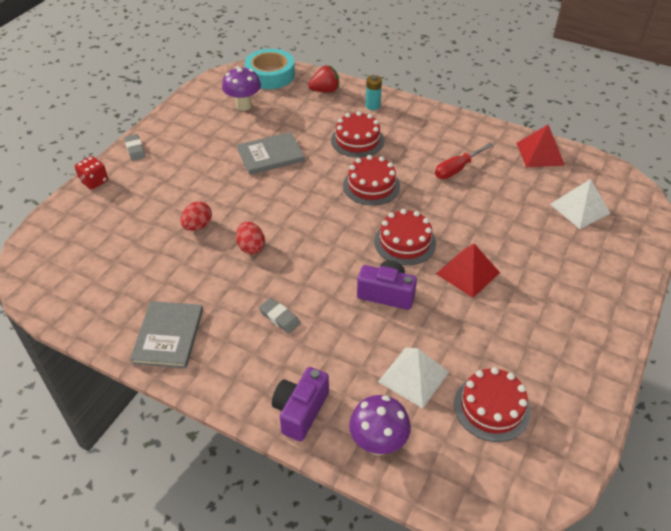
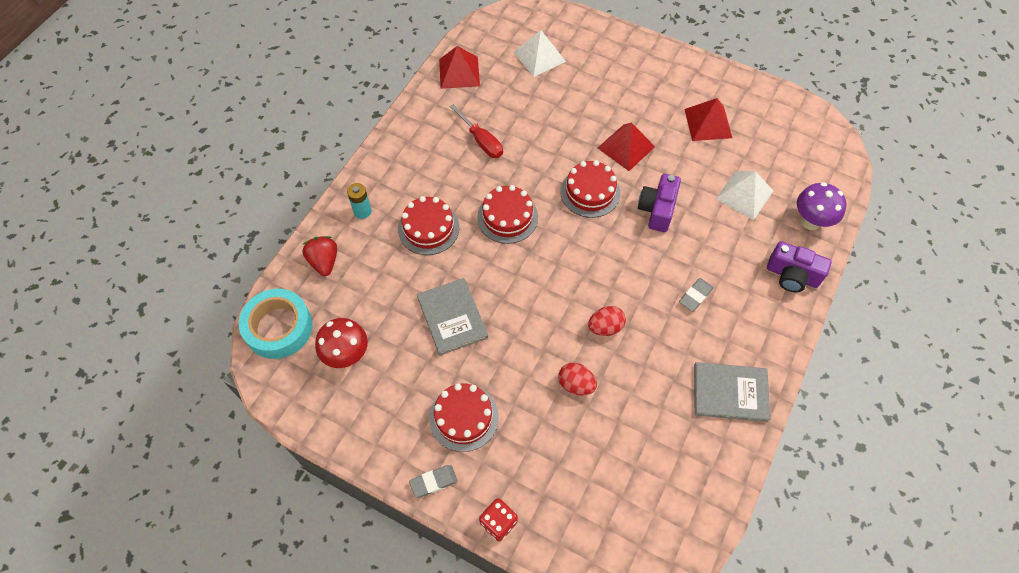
camera: 90 degrees left, 15 degrees up
(243, 106) = (347, 355): purple mushroom -> red mushroom
(491, 407) = (764, 146): red cake -> red cake (463, 417)
(518, 351) = (708, 123): none -> red pyramid

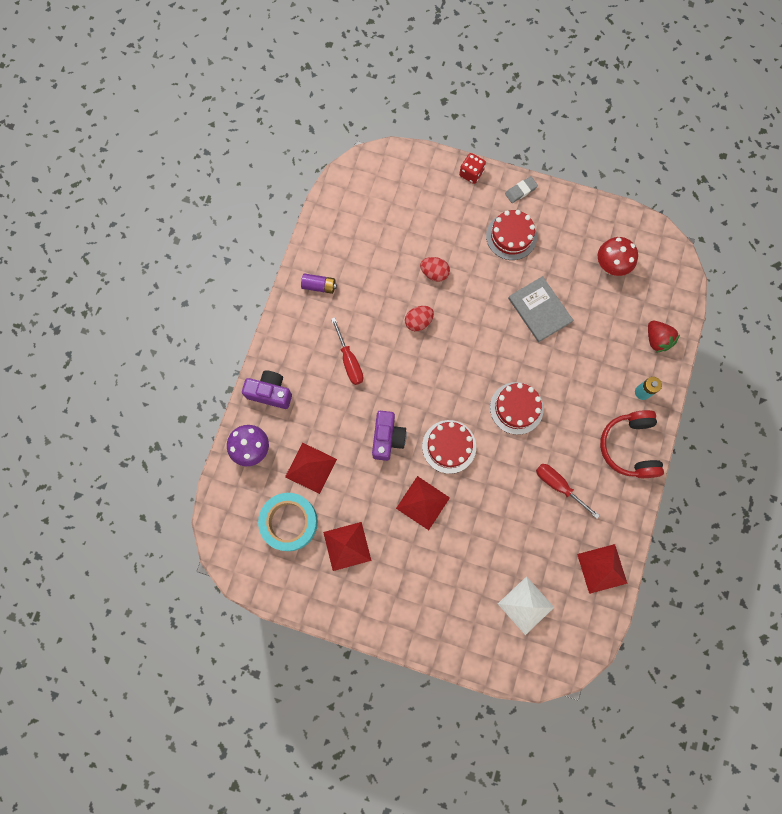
camera: 170 degrees right, 15 degrees up
(278, 327) = (670, 279): turquoise tape -> turquoise tape (289, 522)
(396, 163) = (629, 447): none -> red headphones
(428, 228) = (581, 385): red cake -> none
(695, 296) = (349, 360): grey eraser -> red screwdriver
(730, 392) = (319, 286): grey book -> purple battery
(744, 195) = (310, 468): white pyramid -> red pyramid

